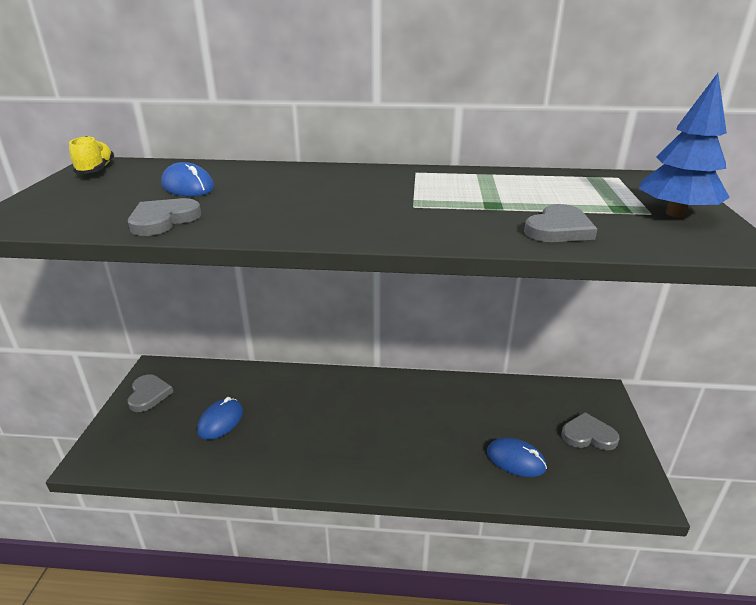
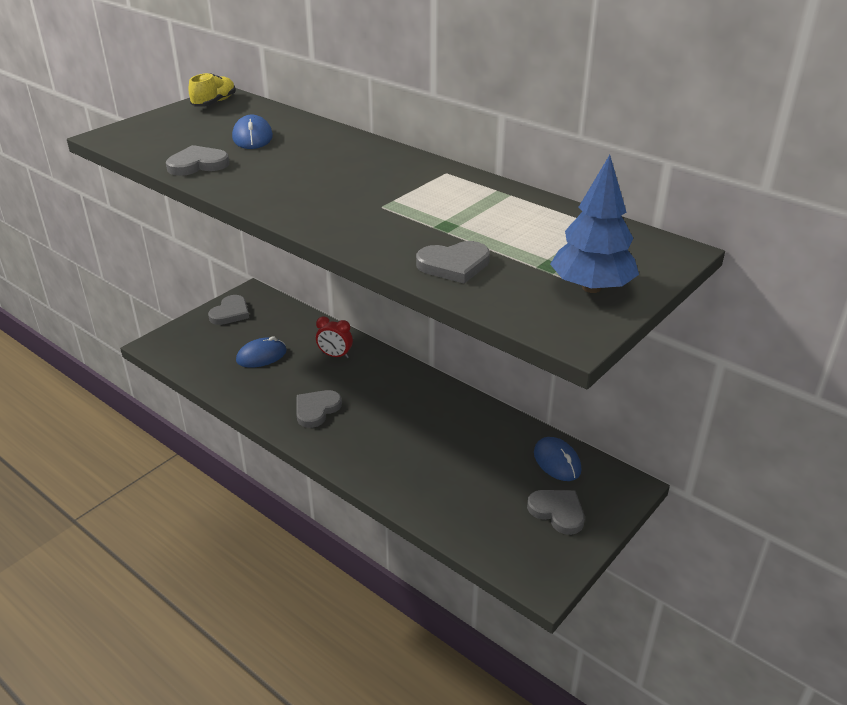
camera: 35 degrees right, 5 degrees up
(290, 391) = (335, 355): none -> red clock
(323, 446) = (316, 410): none -> grey heart
(515, 460) = (461, 496): blue mouse -> blue mouse (557, 461)

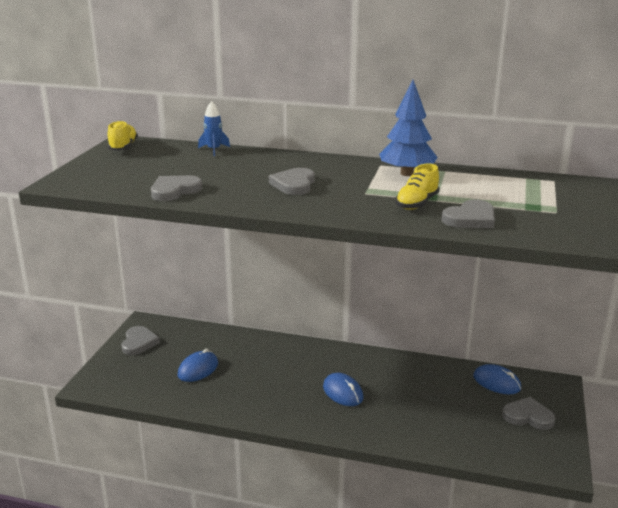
camera: 25 degrees left, 10 degrees down
(252, 137) = (194, 165): blue mouse -> blue mouse (343, 392)
(295, 121) = (214, 150): none -> blue rocket
(316, 410) = (283, 397): grey heart -> grey heart (294, 184)
(335, 355) = (262, 353): red clock -> none
(420, 232) = (417, 203): none -> yellow shoe
(591, 287) = (576, 214): blue tree -> blue tree (406, 173)

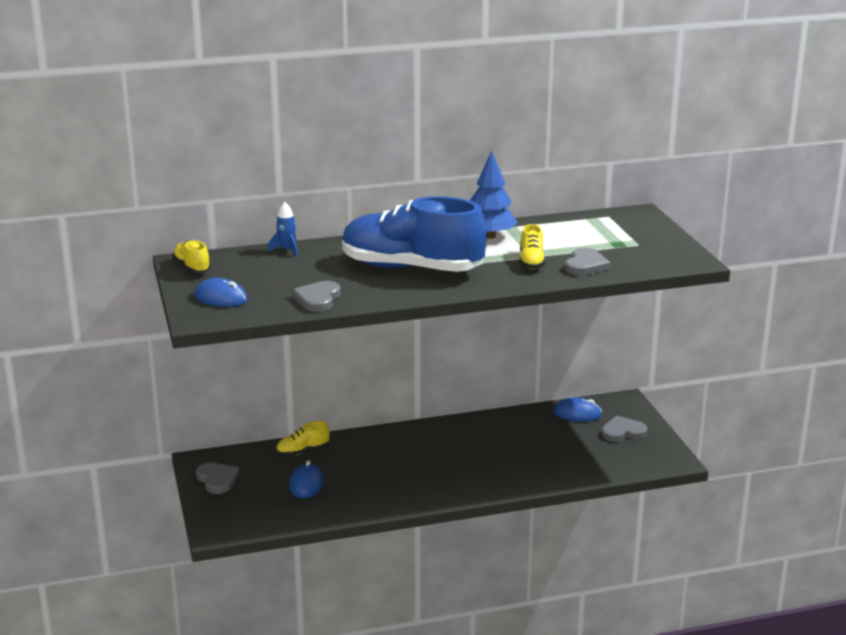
camera: 30 degrees left, 0 degrees up
(225, 340) = (303, 451): none -> yellow shoe
(294, 184) = (411, 268): grey heart -> blue shoe
(343, 392) = (459, 461): blue mouse -> blue mouse (221, 298)

